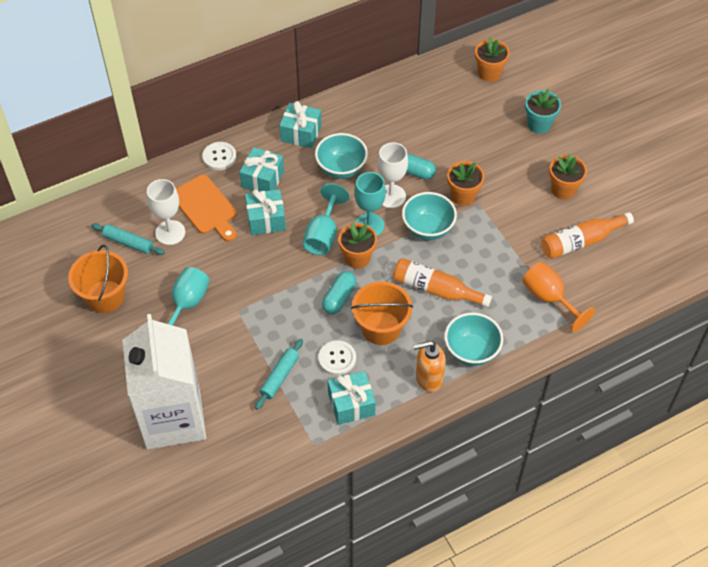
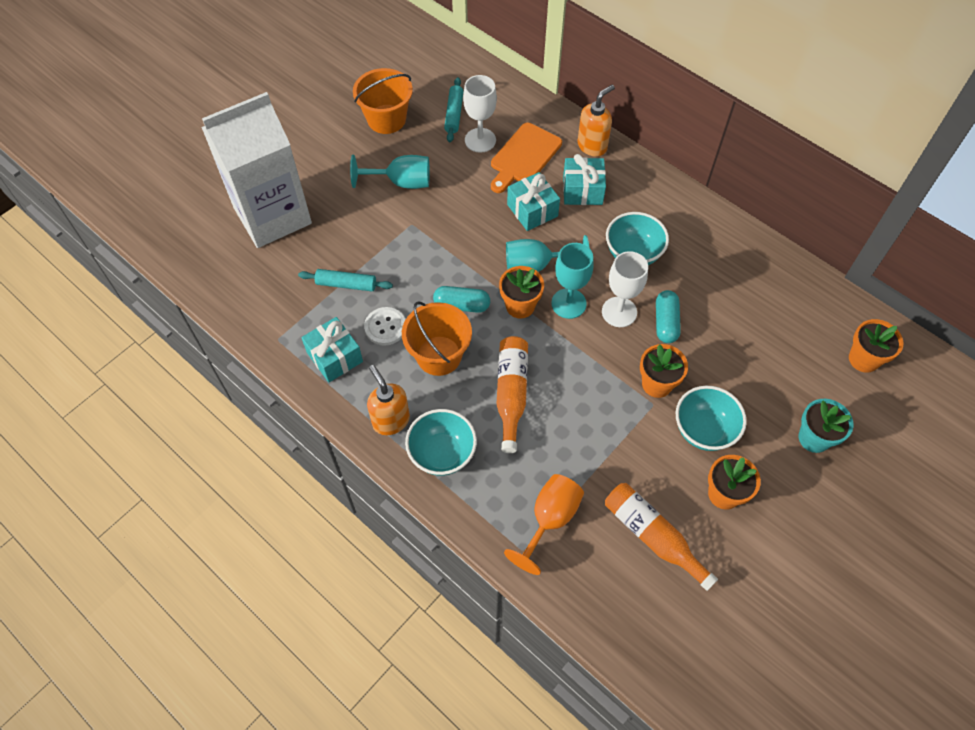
camera: 70 degrees right, 5 degrees up
(219, 157) = (592, 146): white button -> orange soap dispenser
(301, 133) = (661, 203): turquoise gift -> none
(428, 228) = (591, 361): turquoise bowl -> turquoise bowl (703, 430)

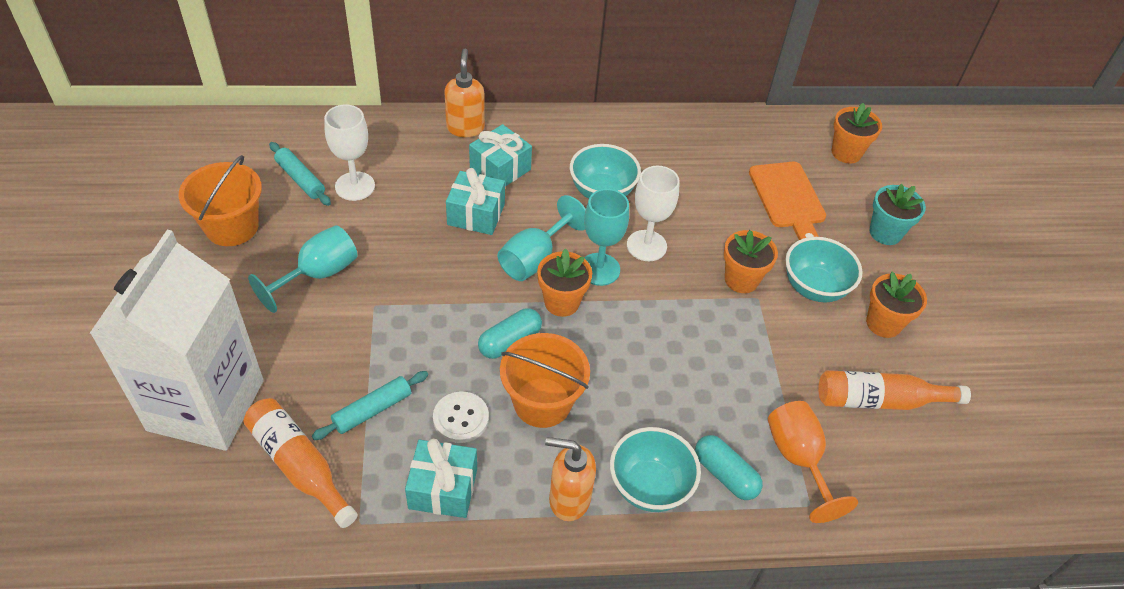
camera: 50 degrees left, 10 degrees down
(511, 394) = (643, 382): orange bottle -> orange bottle (299, 466)
(524, 157) = (414, 174): orange cutting board -> orange cutting board (788, 198)
(666, 322) = (690, 227): turquoise capsule -> turquoise capsule (725, 474)

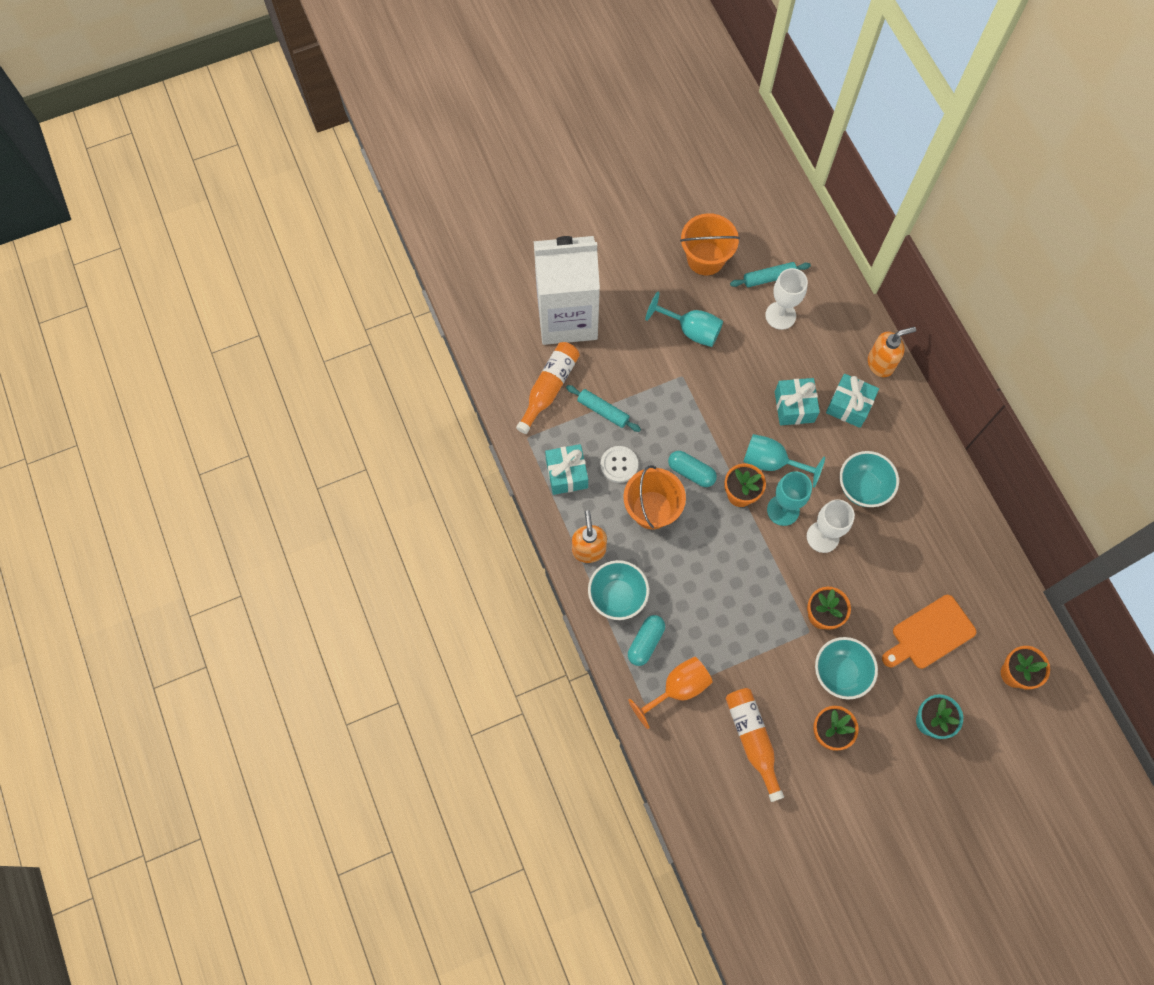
camera: 75 degrees right, 20 degrees up
(300, 179) = (769, 278): turquoise rolling pin -> turquoise rolling pin turned 45 degrees clockwise

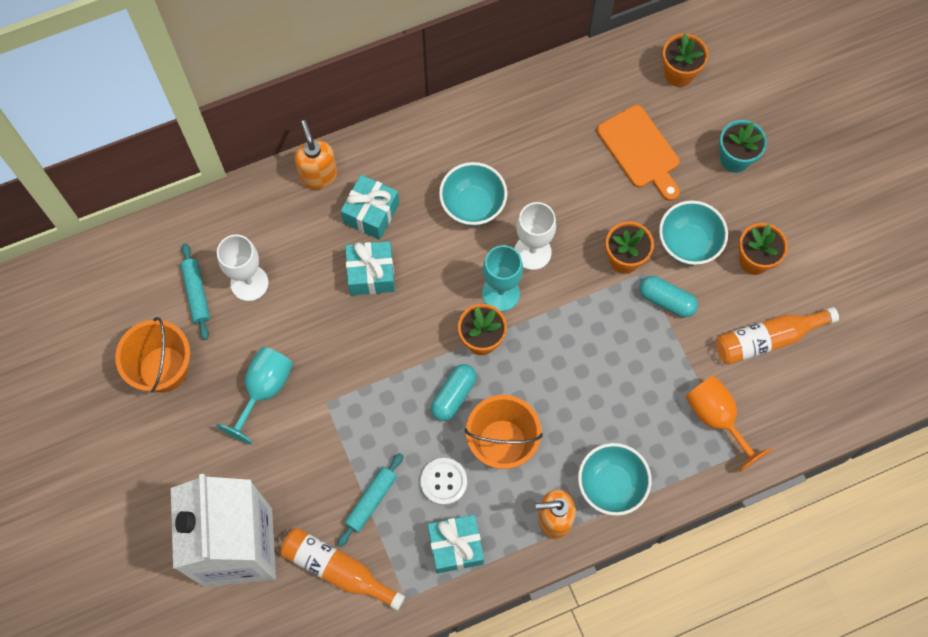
camera: 90 degrees left, 0 degrees up
(646, 642) = (665, 453): turquoise capsule -> turquoise capsule (666, 300)
(771, 462) = (441, 303): turquoise goblet -> none

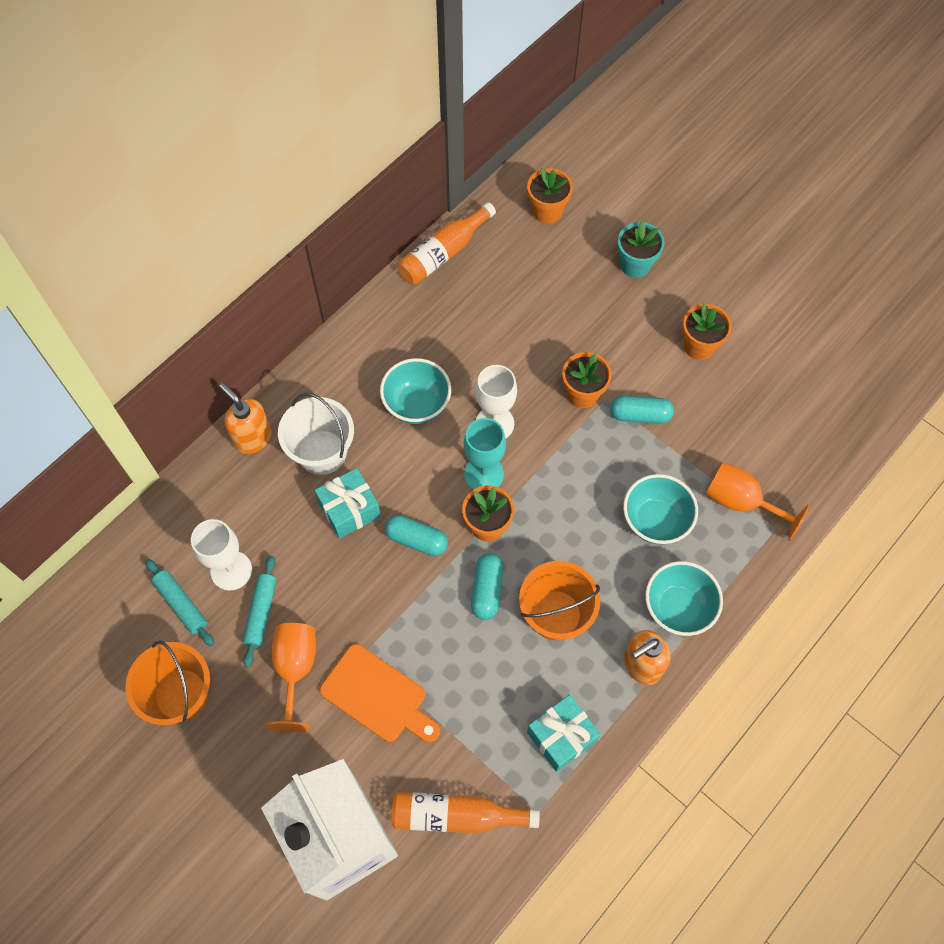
camera: 25 degrees left, 5 degrees down
(264, 389) = (295, 669): turquoise goblet -> orange goblet
(371, 213) = (322, 452): turquoise gift -> white bucket
(371, 501) = (456, 730): turquoise rolling pin -> turquoise rolling pin (261, 613)
(415, 325) = (416, 540): none -> turquoise capsule
(443, 481) = (518, 678): white button -> none
(640, 150) = (547, 292): orange cutting board -> orange cutting board (378, 696)
(688, 244) = (633, 356): turquoise bowl -> turquoise bowl (655, 521)
(768, 339) = (748, 411): orange bottle -> orange bottle (444, 253)

